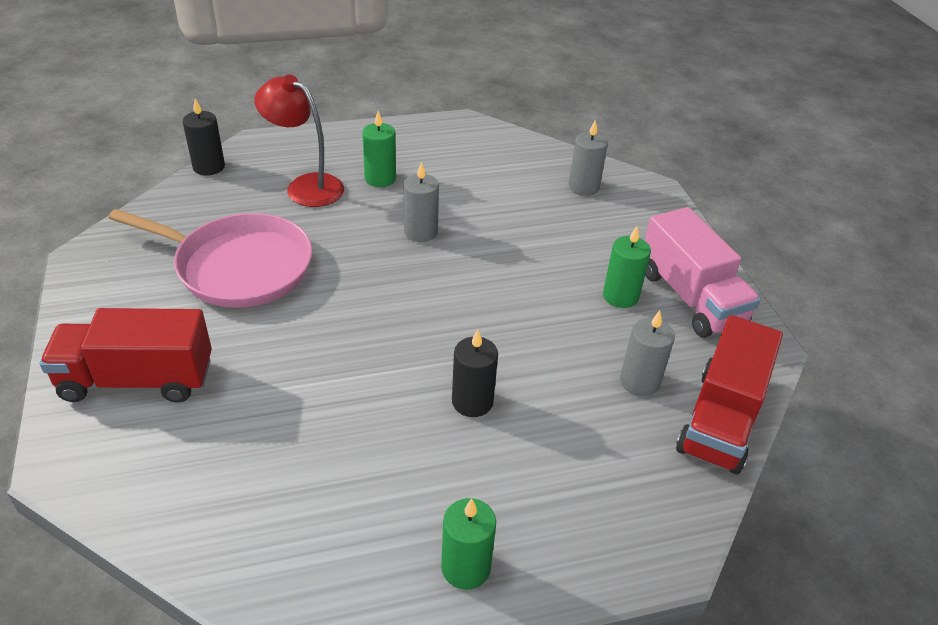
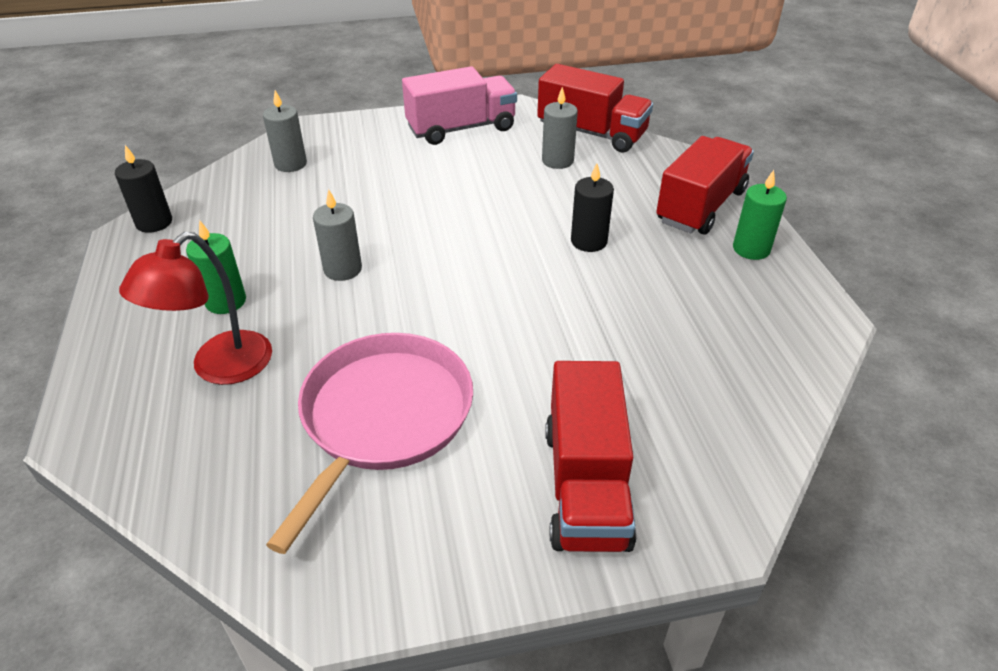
camera: 85 degrees left, 0 degrees up
(209, 167) = (127, 482): black candle -> black candle (154, 222)
(559, 524) = (701, 206): none -> red truck
(620, 296) = (457, 159): green candle -> none

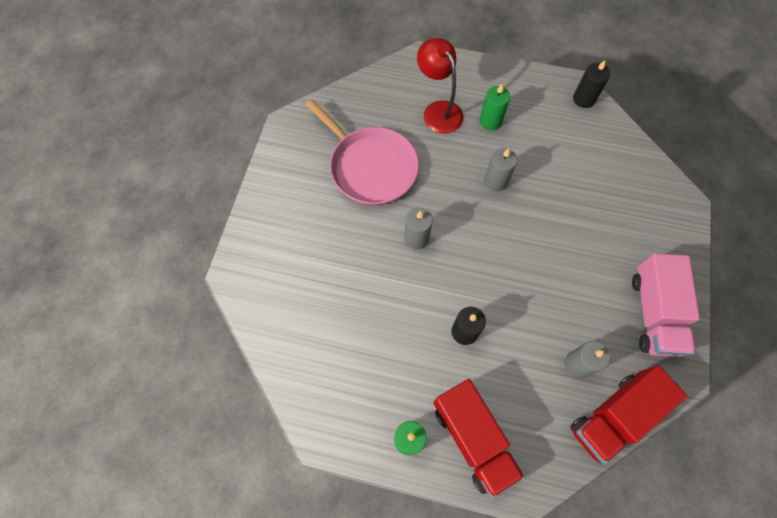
camera: 115 degrees right, 25 degrees up
(290, 164) = (632, 182): grey candle -> grey candle (416, 238)
(585, 485) = (286, 233): red truck -> none

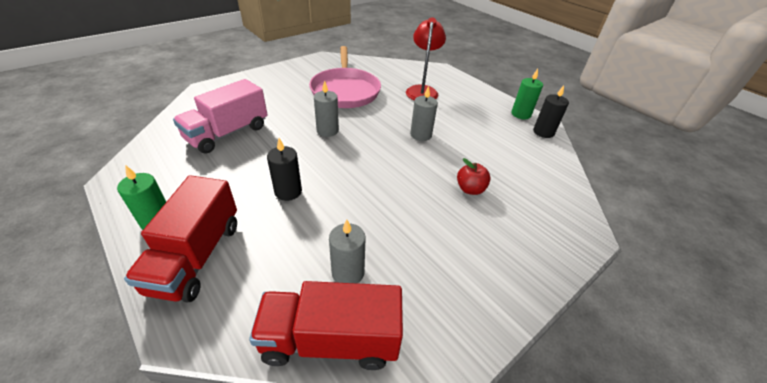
camera: 35 degrees right, 25 degrees down
(490, 121) = (453, 109): green candle -> green candle (521, 114)
(584, 219) = (470, 189): none -> red apple
(653, 313) = (469, 288): pink truck -> pink truck (228, 133)

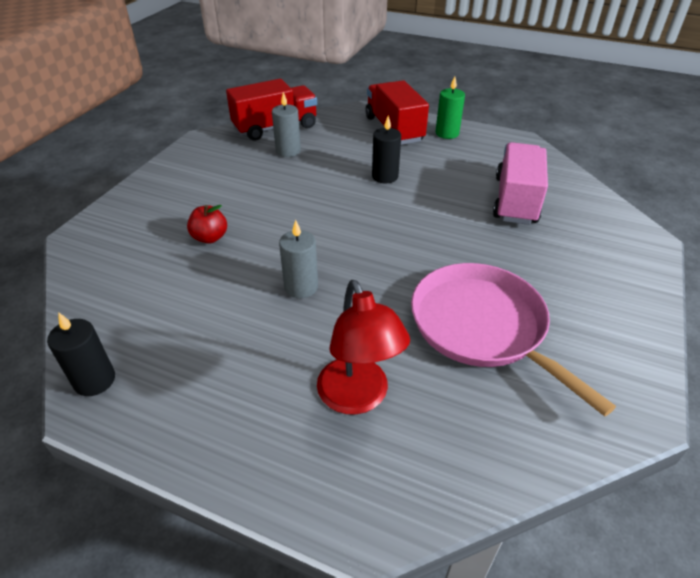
camera: 155 degrees right, 0 degrees up
(327, 130) = (422, 244): grey candle -> none
(521, 114) = (135, 416): green candle -> none

